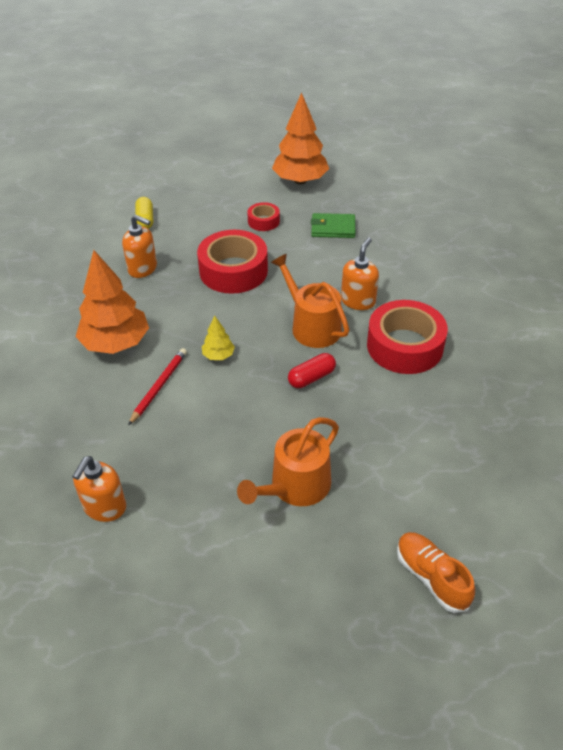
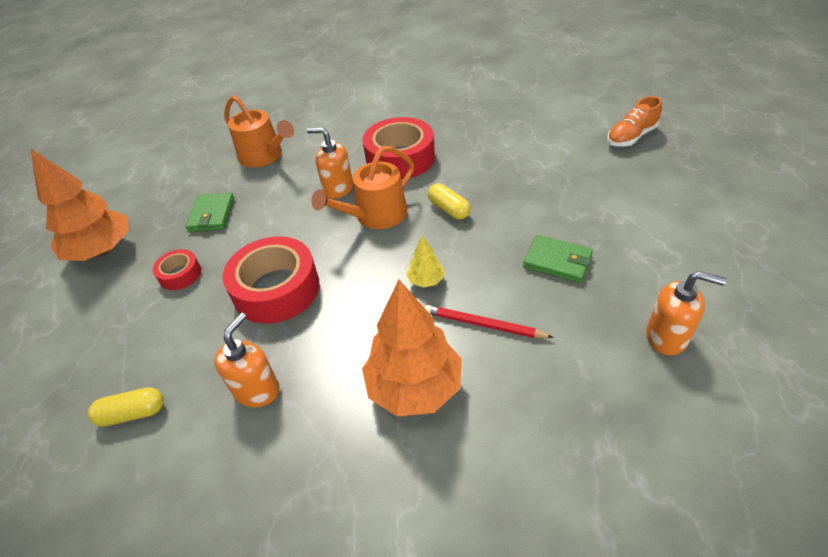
camera: 90 degrees left, 0 degrees up
(217, 449) = (557, 261): none -> green wallet
(295, 486) = (581, 206): orange watering can -> orange watering can (264, 156)
(311, 378) = (449, 209): red capsule -> yellow capsule

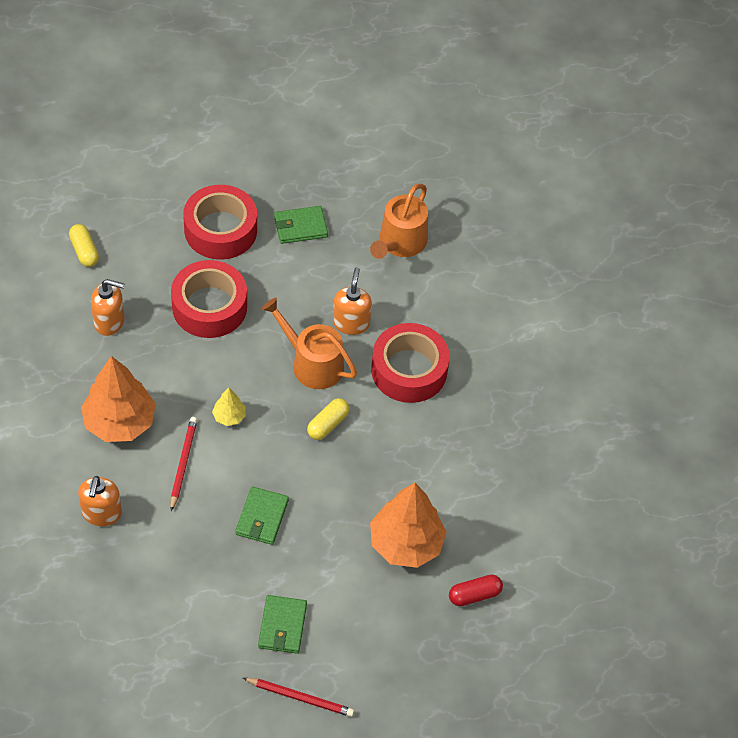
camera: 70 degrees right, 10 degrees up
(102, 250) = (244, 159): orange tree -> orange tree (406, 544)
(180, 274) = (220, 230): red tape -> red tape, size x1.99
(631, 137) = (474, 595): orange shoe -> red capsule
(667, 337) = (181, 594): orange soap dispenser -> orange soap dispenser (101, 513)
(690, 253) = (282, 626): none -> green wallet
(773, 245) = (300, 697): none -> red pencil

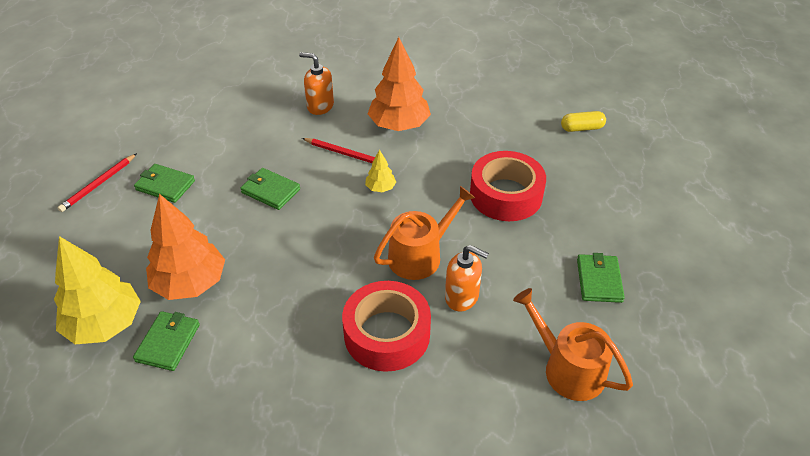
camera: 110 degrees right, 10 degrees down
(109, 321) = (502, 133): orange soap dispenser -> none
(220, 230) = (599, 217): red tape -> none
(328, 424) = (346, 253): yellow capsule -> none
(474, 595) = (105, 324): red capsule -> yellow tree
(475, 534) = (168, 342): none -> green wallet

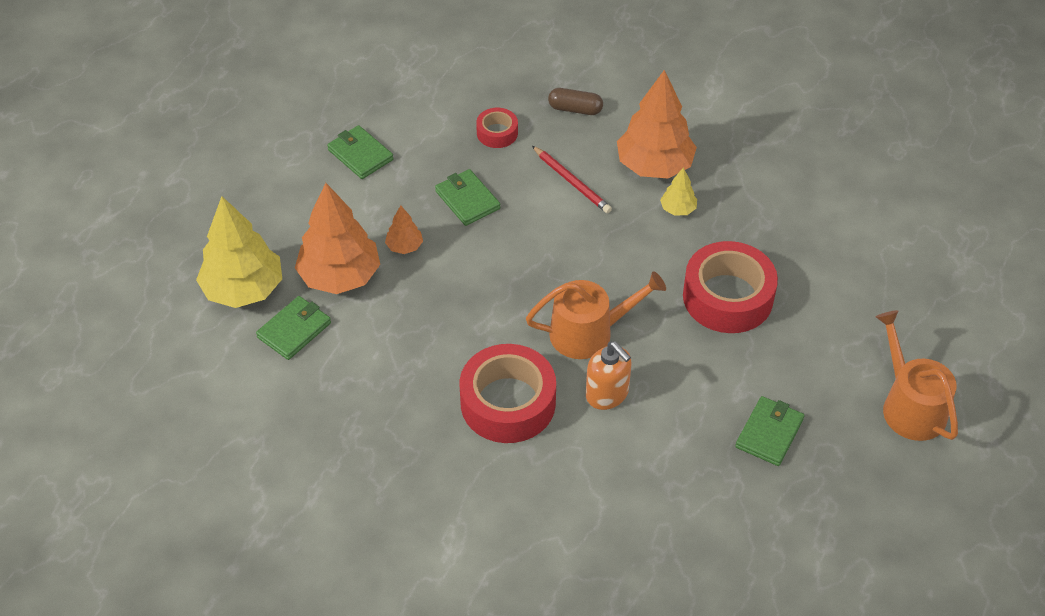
camera: 25 degrees right, 5 degrees up
(99, 184) = (293, 130): red pencil -> none
(236, 241) = (404, 246): none -> orange tree
(269, 138) = (497, 133): none -> red tape
(320, 106) = (575, 109): orange soap dispenser -> brown capsule
(380, 188) = (589, 238): yellow tree -> yellow tree (678, 209)
(568, 369) = (672, 509): orange watering can -> orange watering can (910, 406)
(582, 128) = (878, 245): yellow capsule -> none

